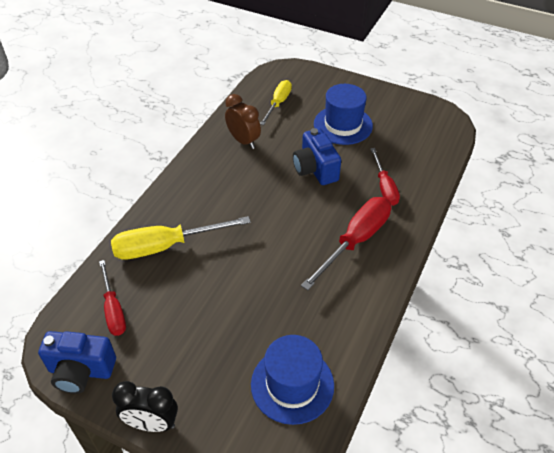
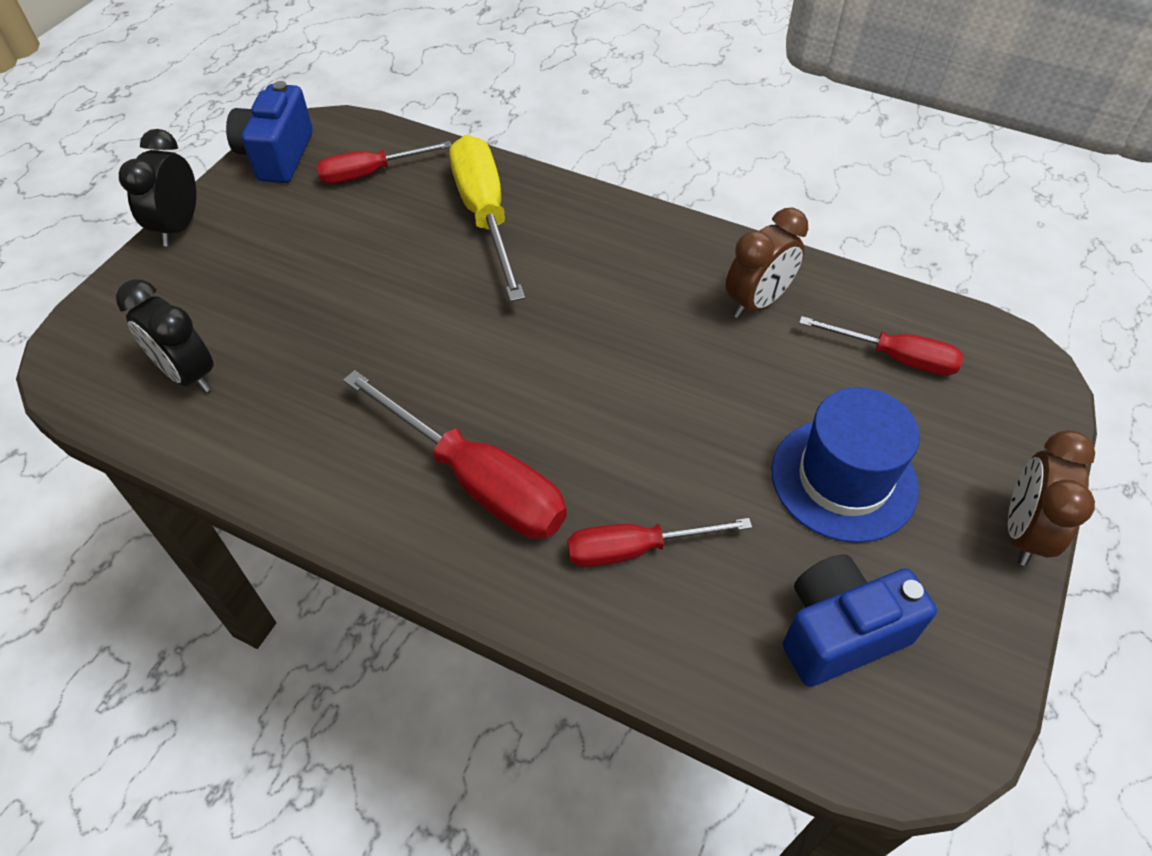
camera: 90 degrees right, 5 degrees up
(278, 103) = (895, 357): yellow screwdriver -> red screwdriver
(292, 384) = (188, 374): blue hat -> black clock
(315, 169) = (683, 419): blue camera -> blue camera (839, 633)
(361, 84) = (1022, 532): none -> brown clock

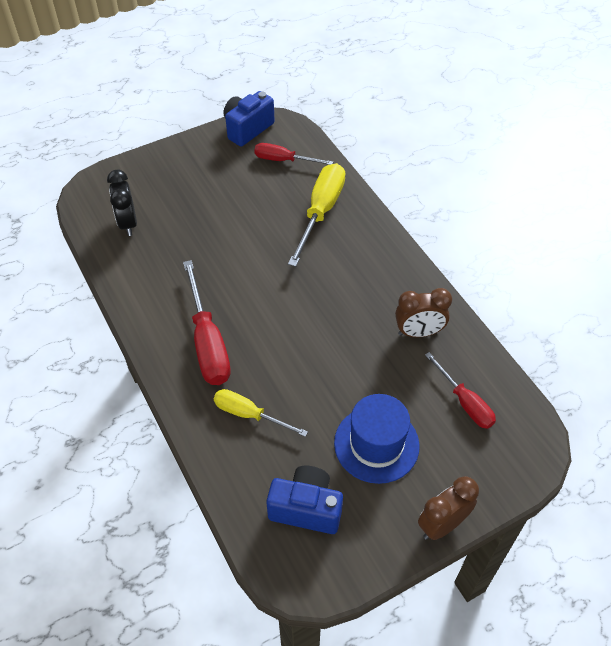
camera: 35 degrees right, 0 degrees up
(179, 227) = (176, 146): black clock -> none
(635, 549) = (249, 414): red screwdriver -> yellow screwdriver

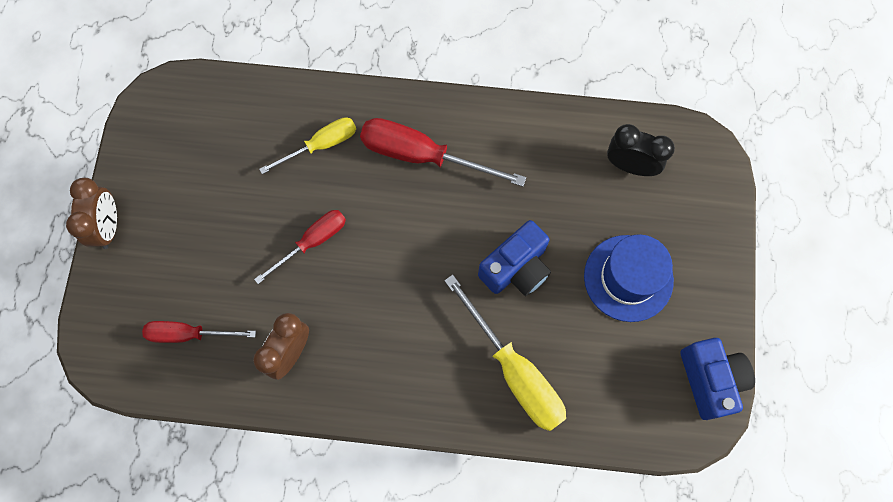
camera: 125 degrees right, 20 degrees up
(283, 160) = (626, 386): red screwdriver -> red screwdriver (312, 242)
(306, 508) = (205, 135): blue camera -> blue camera (516, 268)
(376, 444) = (213, 227): blue hat -> blue hat (628, 278)

